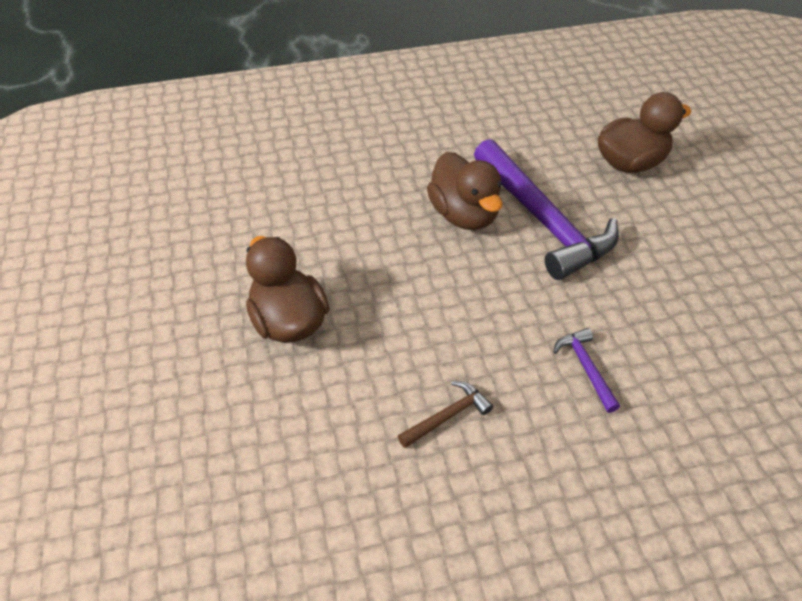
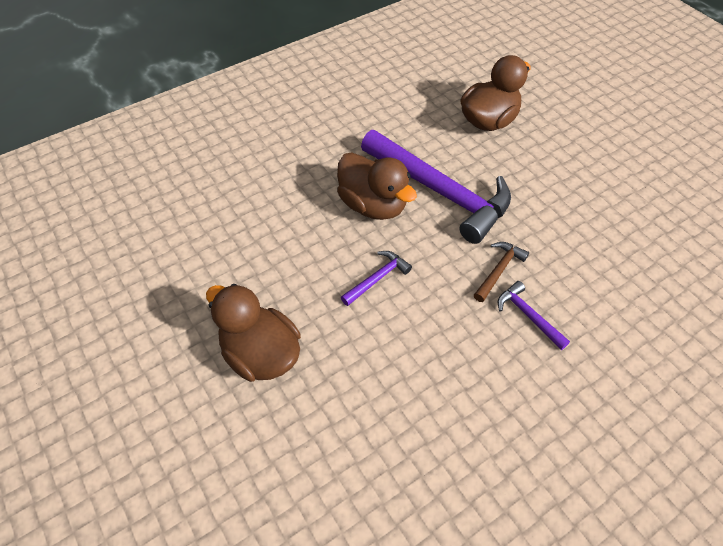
camera: 20 degrees left, 5 degrees up
(436, 285) = (377, 278): none -> purple hammer
(447, 416) = (436, 397): brown hammer -> brown hammer (498, 270)

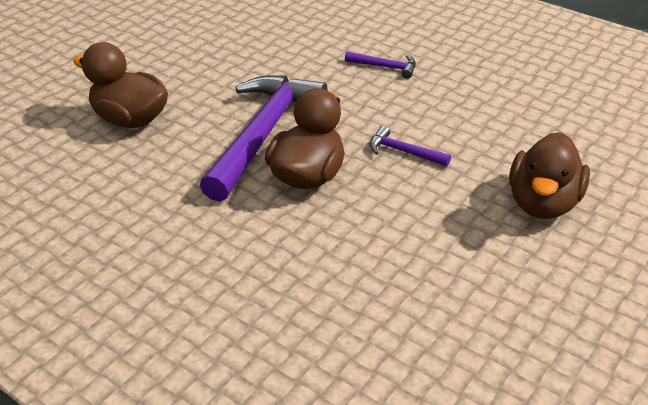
camera: 110 degrees left, 15 degrees down
(498, 270) = (346, 86): brown hammer -> none
(528, 316) = (385, 67): purple hammer -> purple hammer turned 105 degrees counterclockwise

